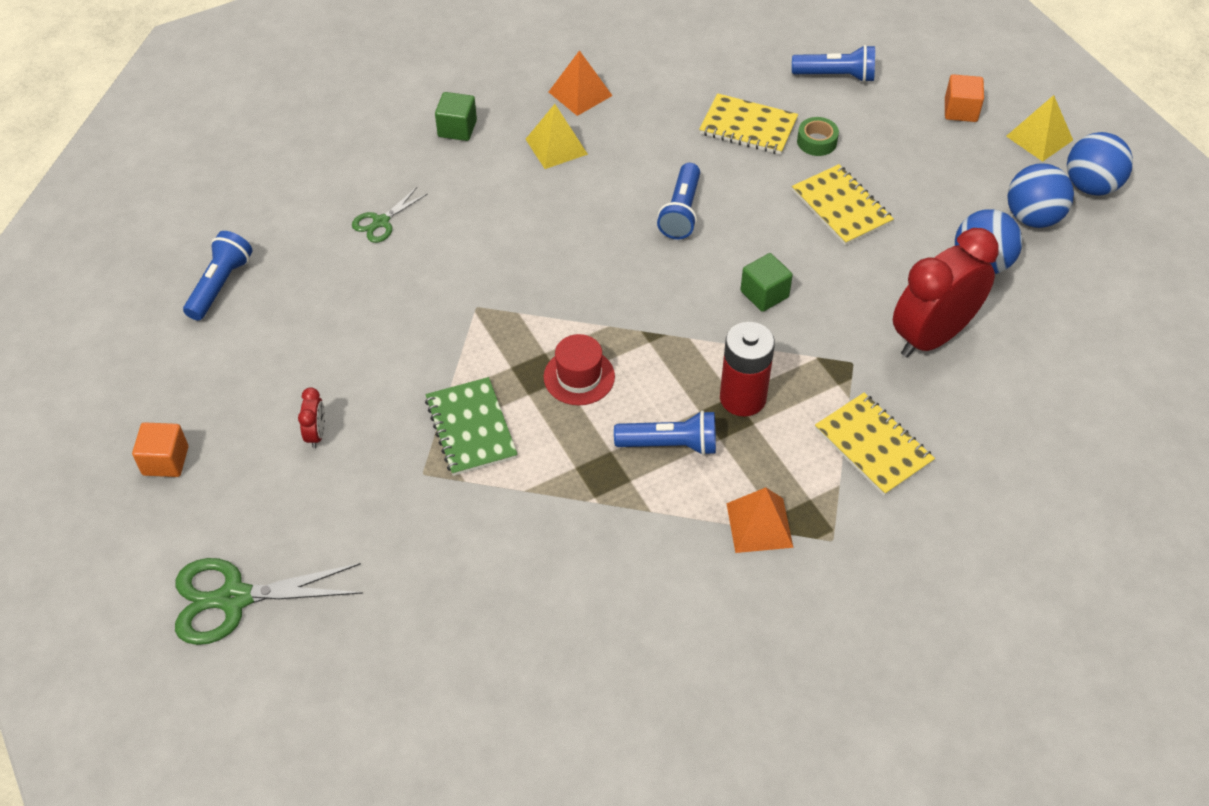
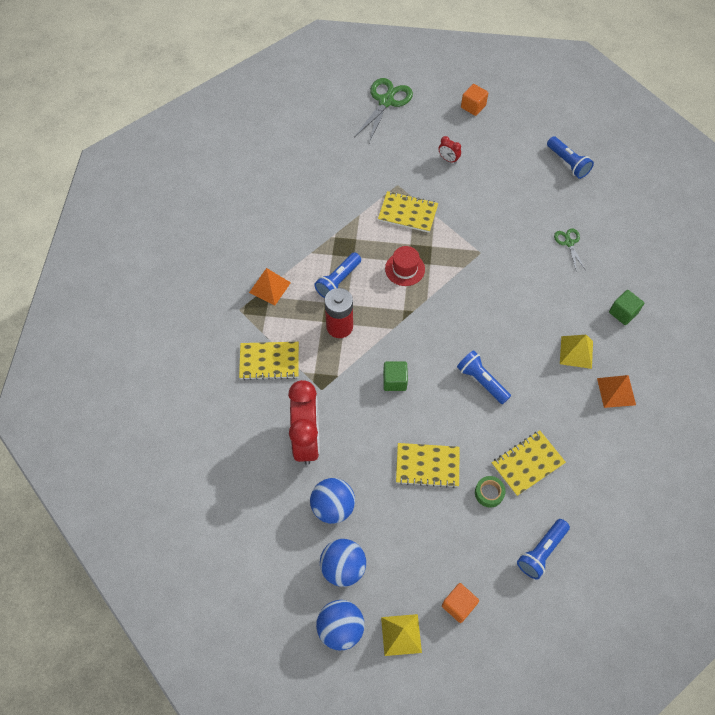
camera: 125 degrees right, 10 degrees up
(471, 428) = (408, 213): green notebook -> yellow notebook

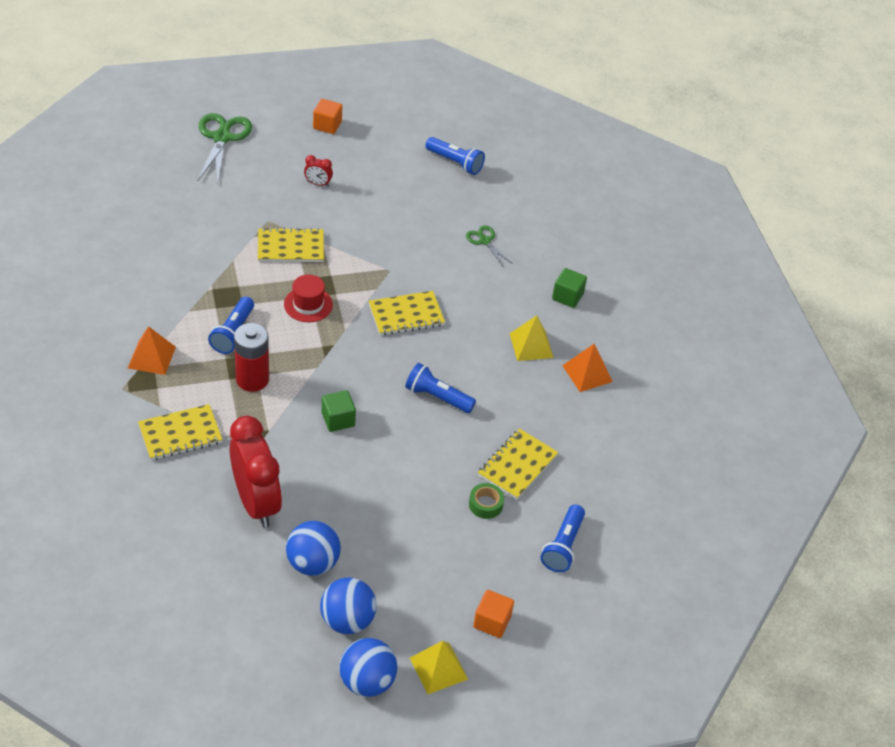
camera: 25 degrees left, 15 degrees down
(427, 465) = (407, 495): yellow notebook -> yellow notebook (406, 315)

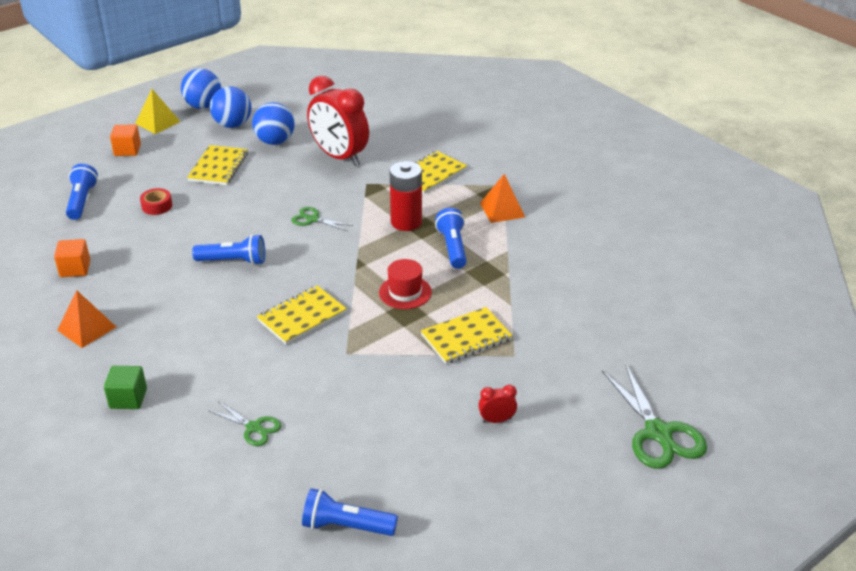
camera: 160 degrees right, 10 degrees down
(327, 125) = (554, 510): orange cube -> orange cube (75, 269)
(338, 419) = (313, 219): green cube -> green scissors
(485, 504) = (157, 206): green tape -> red tape
(517, 465) = (137, 237): yellow notebook -> yellow notebook (218, 167)
(531, 345) = (156, 334): yellow pyramid -> none

